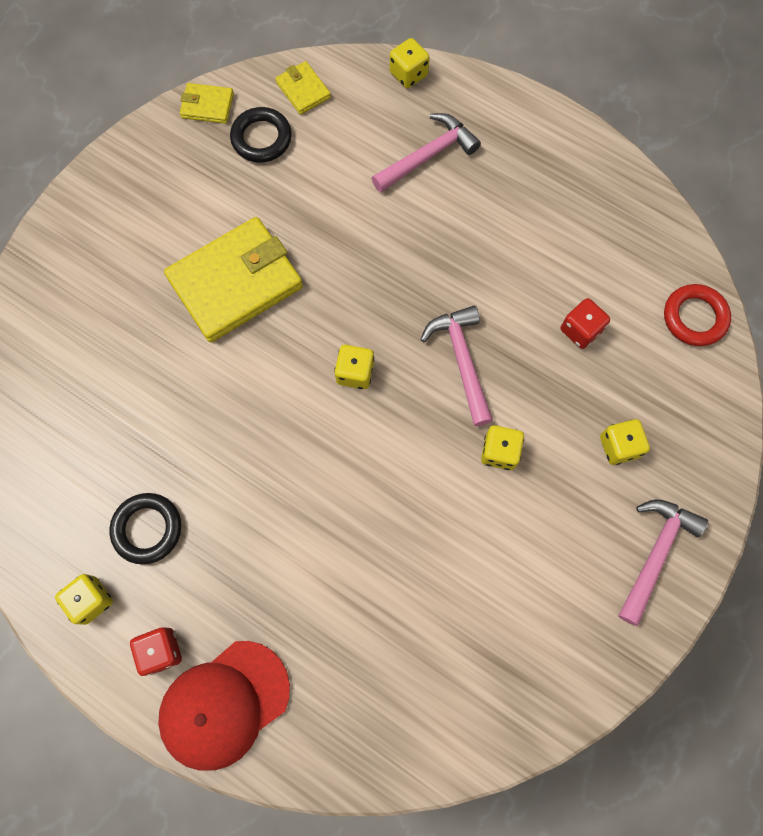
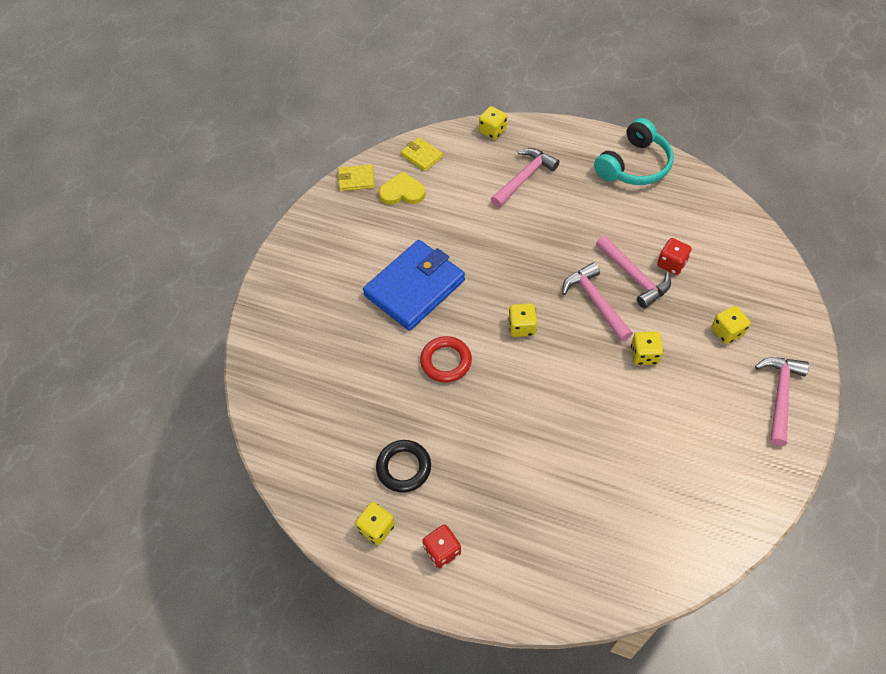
camera: 10 degrees left, 15 degrees down
(224, 704) = (503, 576): red cap -> none
(235, 283) = (415, 288): yellow wallet -> blue wallet
(261, 138) = (402, 192): black ring -> yellow heart
(525, 337) = (634, 276): none -> pink hammer
(581, 171) = (634, 165): none -> turquoise headphones
(694, 317) = (747, 238): red ring -> red ring (446, 361)

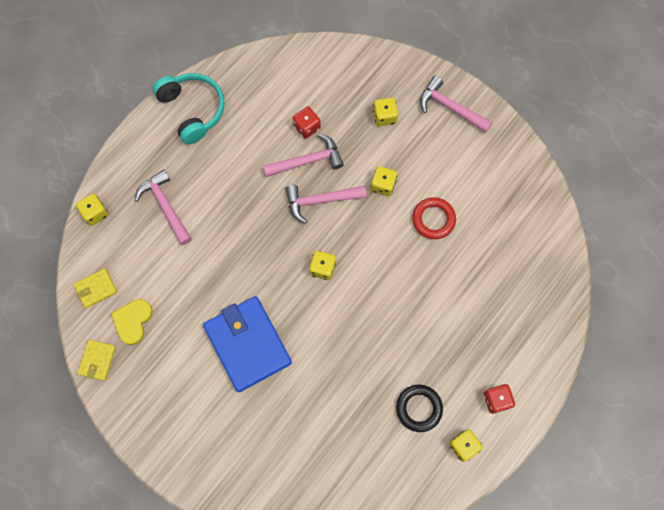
camera: 75 degrees left, 15 degrees up
(446, 361) = (333, 342): red ring -> red ring (433, 219)

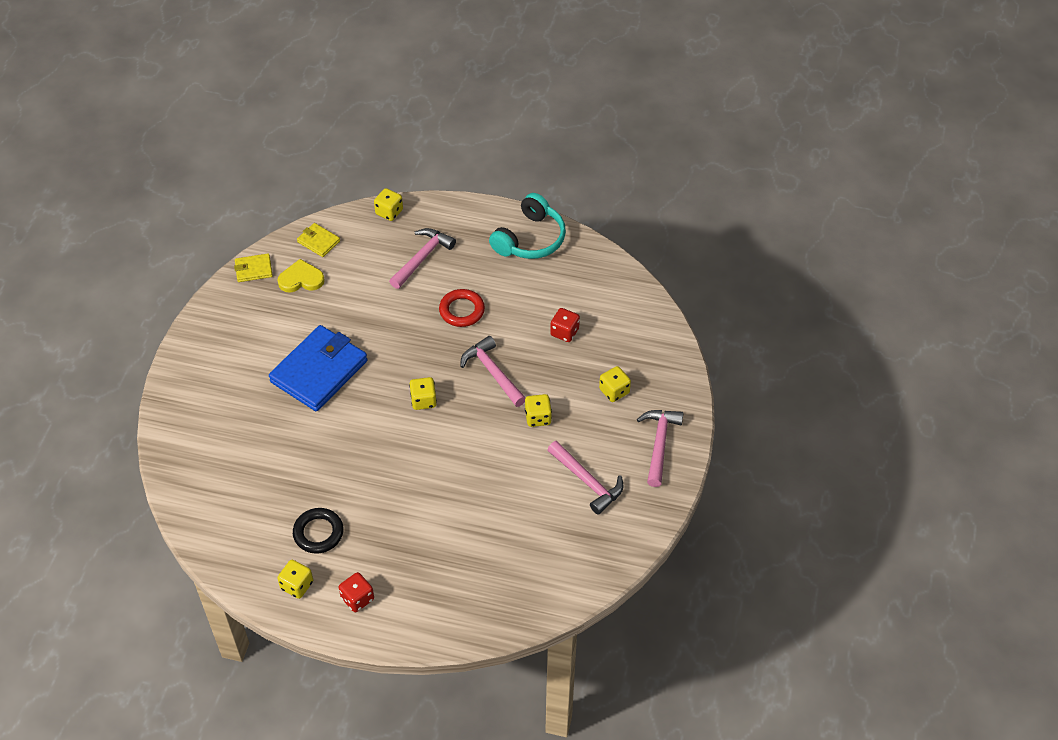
camera: 65 degrees right, 20 degrees down
(308, 161) = (529, 346): pink hammer -> pink hammer (587, 481)
(433, 219) = (524, 474): red ring -> red ring (462, 310)

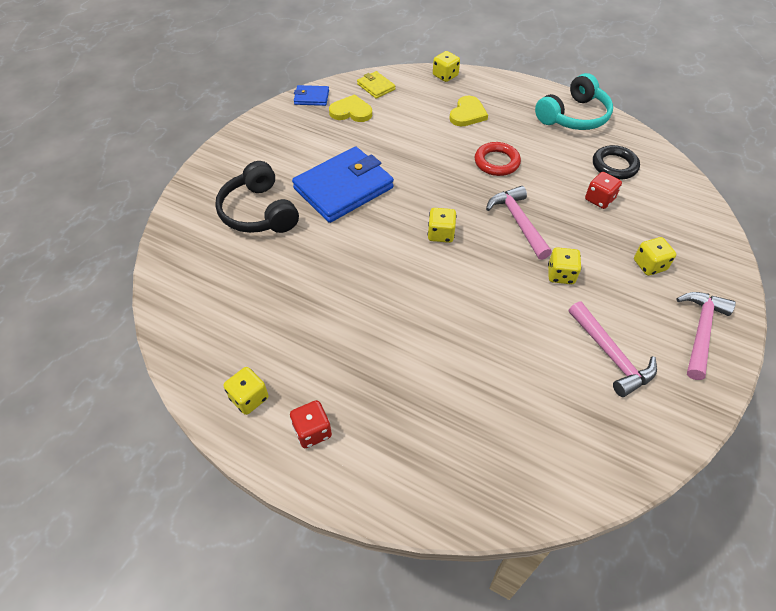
camera: 15 degrees right, 0 degrees up
(244, 414) = (259, 212): none -> black headphones
(253, 269) = (311, 97): yellow wallet -> blue wallet
(318, 533) = (292, 344): black ring -> black ring (614, 166)
(422, 258) = (467, 114): pink hammer -> yellow heart

